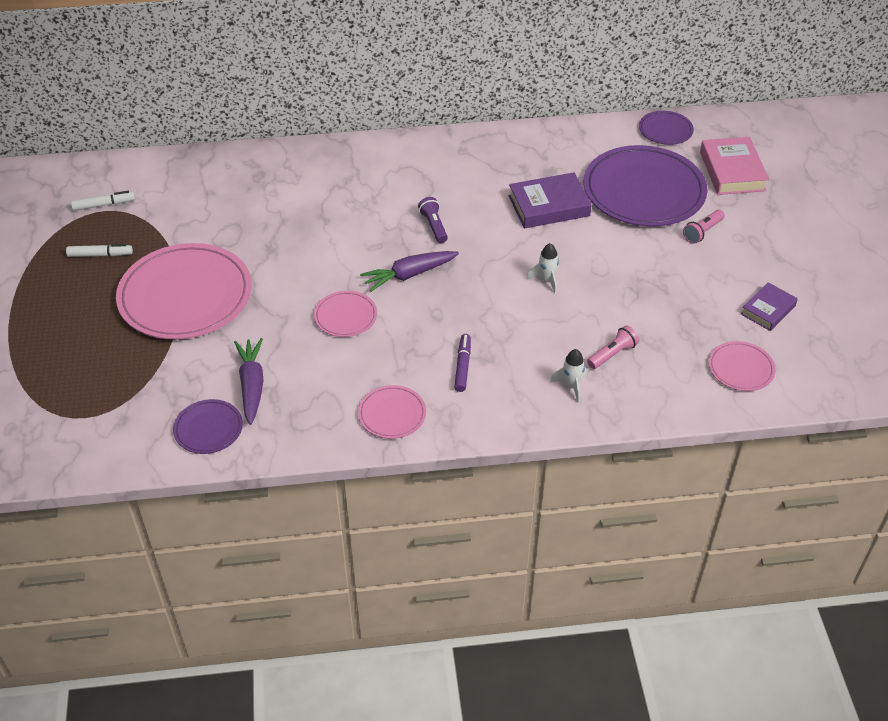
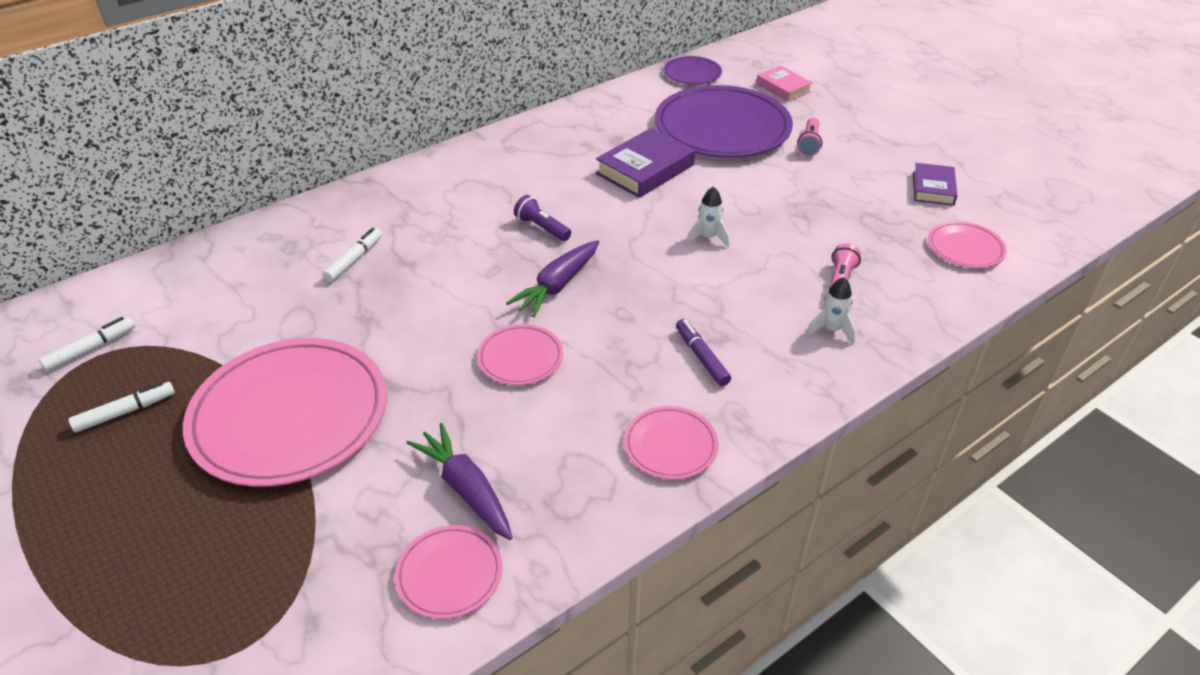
camera: 30 degrees left, 5 degrees down
(208, 429) = (449, 574): purple plate -> pink plate
(292, 202) = (354, 260): none -> white marker
(732, 171) = (783, 88): pink book -> pink book, size x0.63

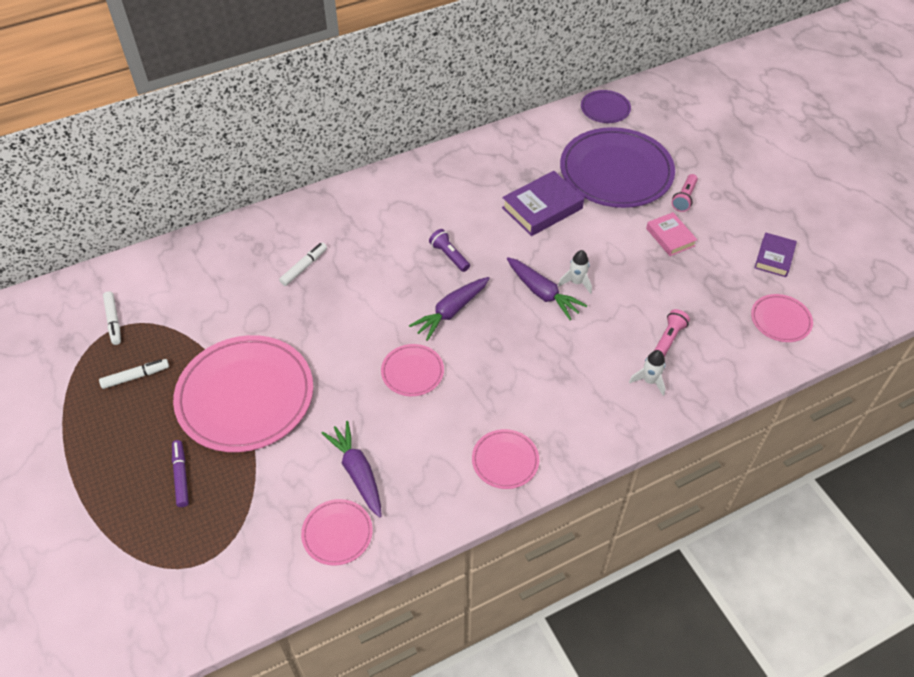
camera: 10 degrees right, 10 degrees up
(90, 349) = (113, 321): white marker -> white marker turned 105 degrees clockwise
(669, 253) = (542, 293): none -> purple carrot
(701, 357) = (545, 391): purple marker -> purple marker (181, 476)
(783, 88) = (679, 134): pink book -> pink book (670, 237)

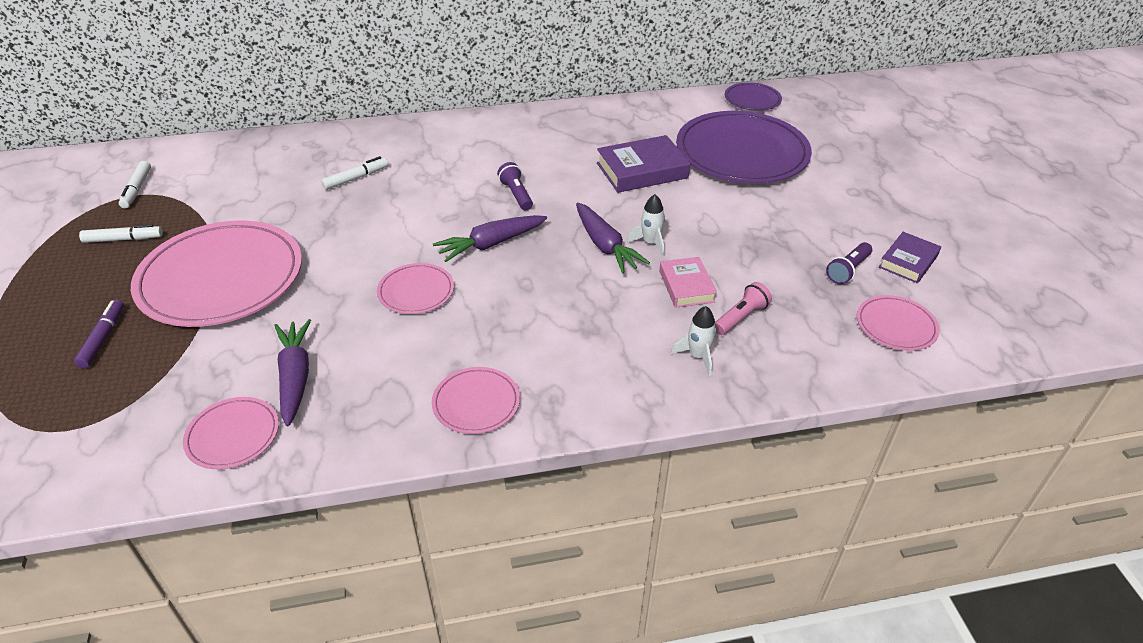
camera: 15 degrees right, 10 degrees down
(670, 237) = (782, 220): pink book -> pink book (686, 286)
(684, 198) = (814, 188): pink flashlight -> none
(733, 276) = (848, 270): none -> purple flashlight

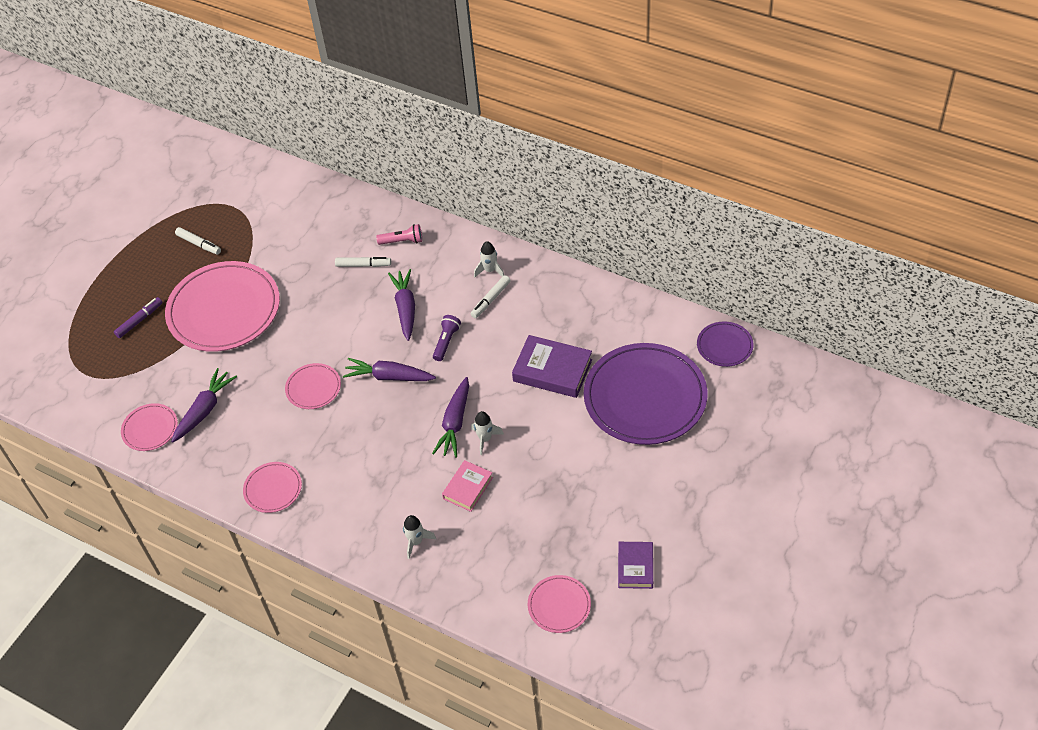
camera: 45 degrees right, 10 degrees up
(137, 189) = (235, 200): white marker -> white marker (491, 300)
(442, 189) = (405, 308): none -> purple carrot
(493, 133) = (490, 270): none -> white rocket
(741, 317) = (473, 533): pink flashlight -> pink flashlight (402, 241)
(848, 270) = (584, 546): purple flashlight -> none
(908, 261) = (635, 567): purple book -> purple book turned 75 degrees counterclockwise

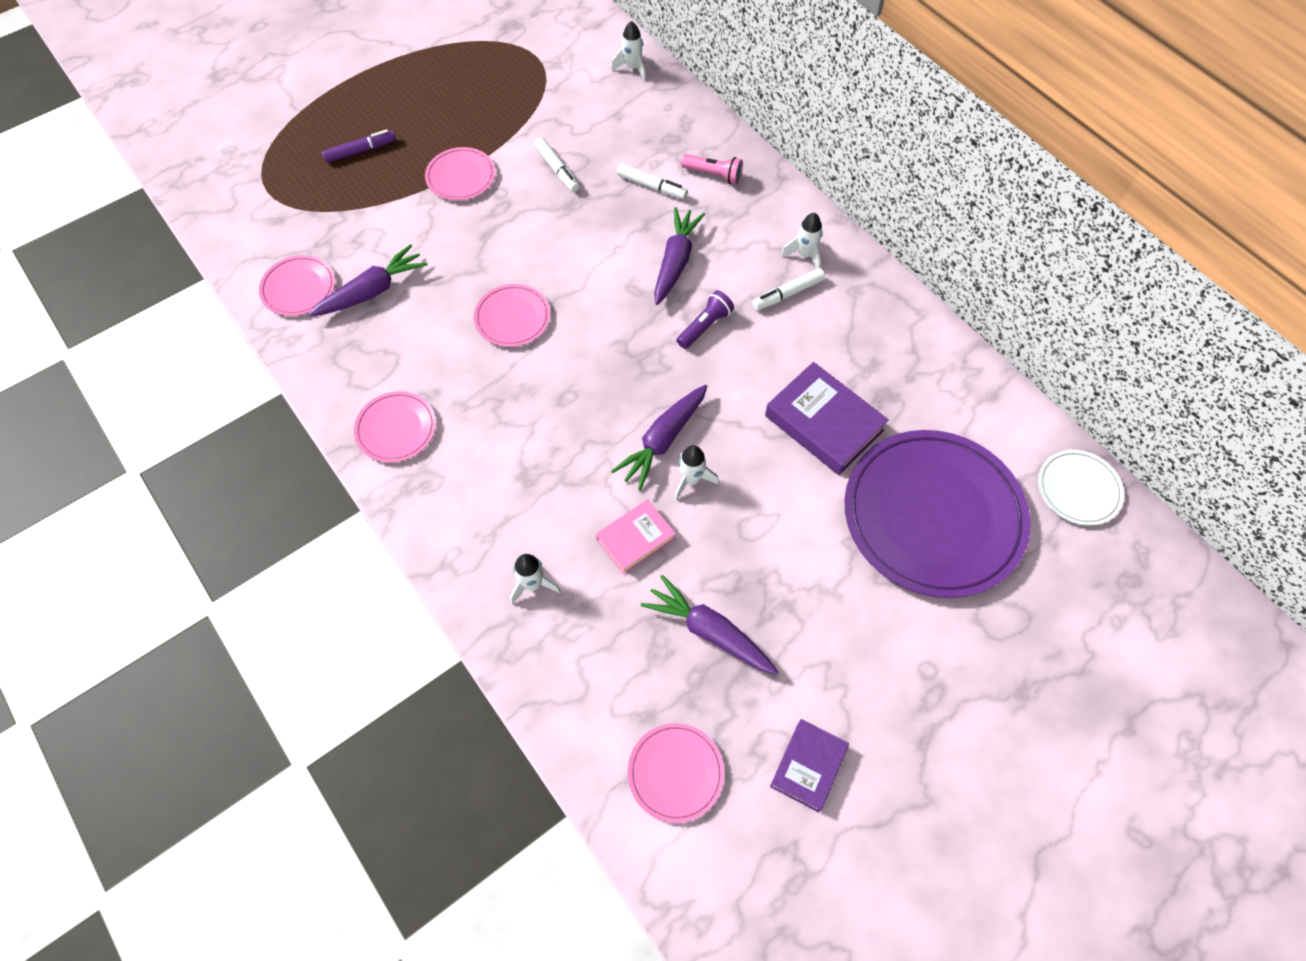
camera: 20 degrees right, 10 degrees up
(199, 244) = (475, 86): white marker -> white marker (557, 169)
(224, 310) = (461, 176): pink plate -> pink plate, size x0.47
(307, 189) = (632, 68): none -> white rocket
(389, 377) = (611, 342): purple carrot -> purple carrot (709, 631)
(724, 346) = (1078, 489): purple plate -> white plate

